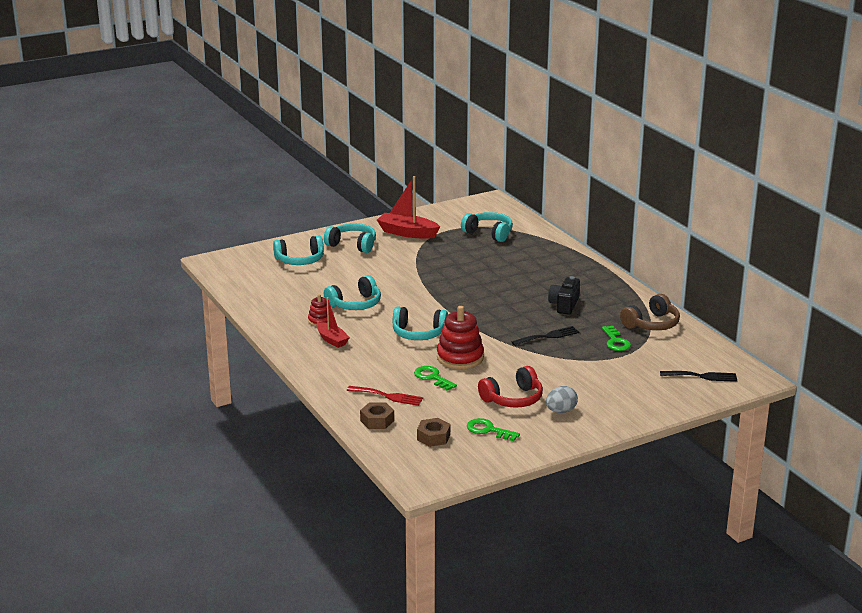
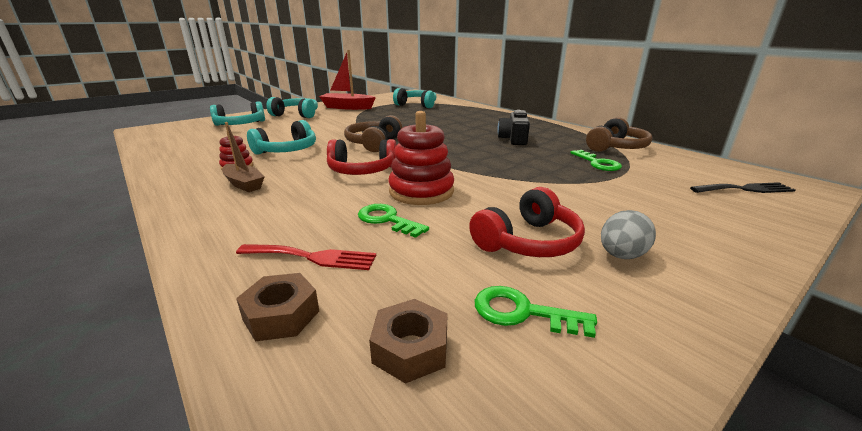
camera: 10 degrees left, 0 degrees up
(332, 340) = (244, 184): red boat -> brown boat
(418, 333) = (362, 170): turquoise headphones -> red headphones
(431, 300) = (374, 143): none -> brown headphones
(548, 336) = (518, 163): black fork -> none

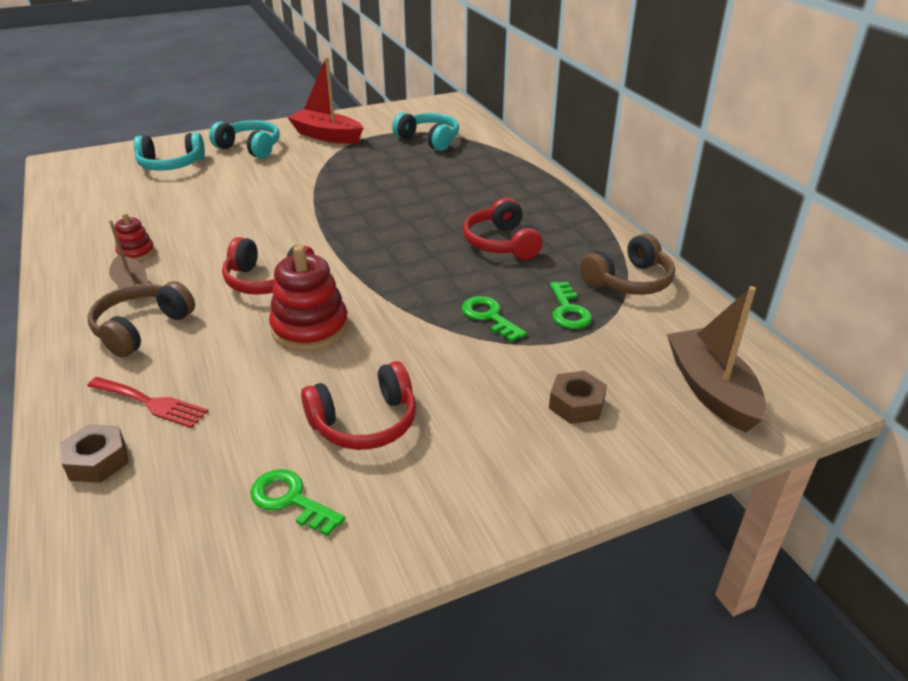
camera: 15 degrees right, 10 degrees up
(287, 150) = (203, 229): turquoise headphones -> none
(374, 143) = (312, 228): brown headphones -> brown headphones (141, 328)
(387, 220) = (247, 366): green key -> green key (489, 317)
(410, 349) = (177, 512): brown nut -> brown nut (576, 404)
(513, 139) = (501, 243): black camera -> red headphones
(621, 255) = (443, 458): grey egg -> none
(745, 189) = (711, 390): black fork -> brown boat

